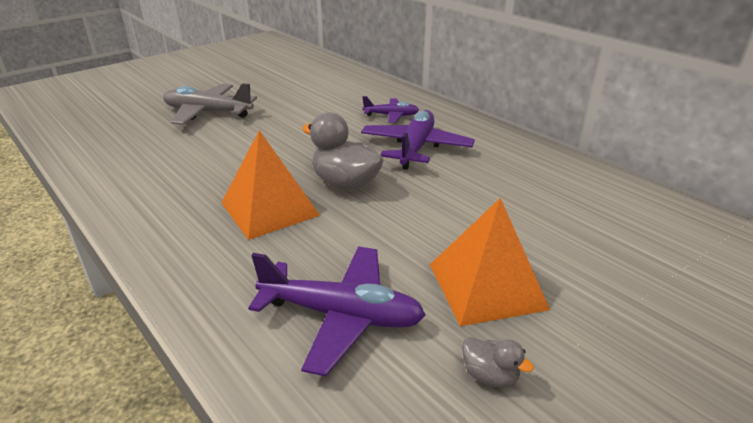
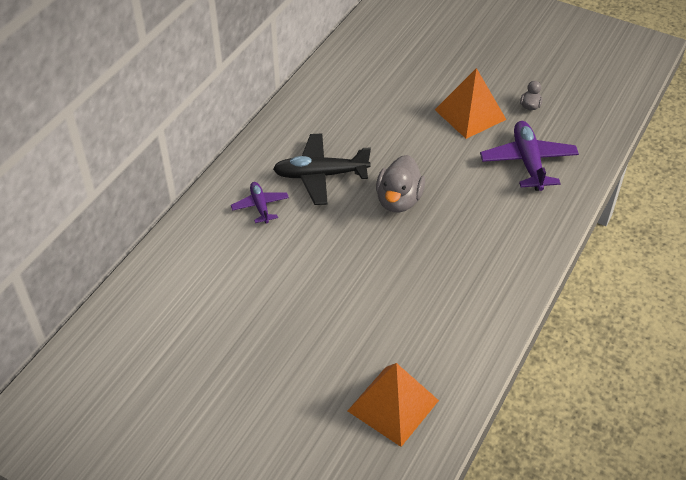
camera: 110 degrees left, 15 degrees up
(208, 113) = (314, 355): grey plane -> none
(269, 208) = (454, 230): orange pyramid -> orange pyramid (393, 405)
(416, 148) = (320, 175): purple plane -> black plane

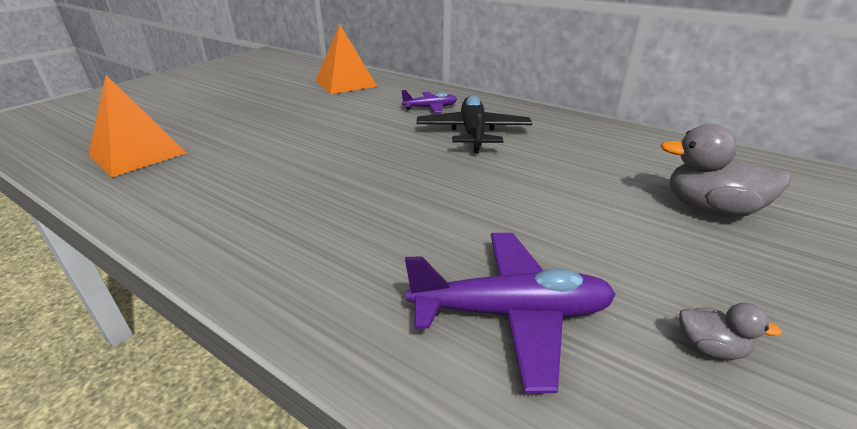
camera: 95 degrees right, 15 degrees down
(398, 200) = (425, 174): grey duck -> grey duck (709, 209)
(470, 114) = (633, 252): orange pyramid -> orange pyramid (345, 83)

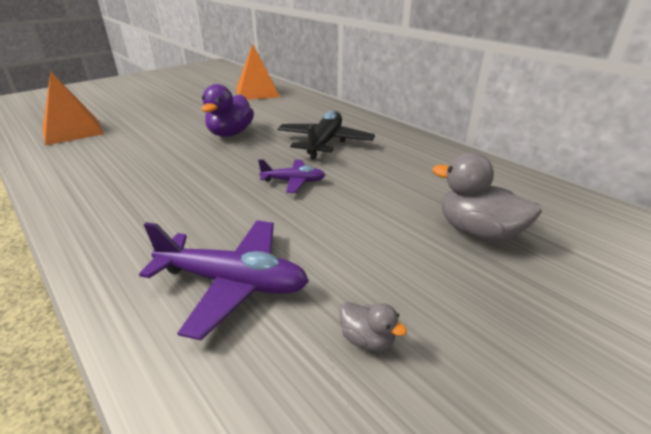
camera: 15 degrees right, 0 degrees up
(354, 134) = (230, 133): none -> purple duck
(430, 108) = (307, 118): purple plane -> purple plane (293, 181)

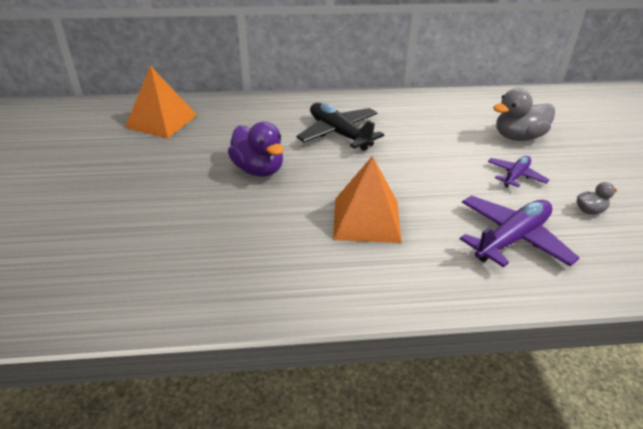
camera: 55 degrees left, 5 degrees up
(73, 131) = (97, 271): orange pyramid -> orange pyramid (366, 219)
(293, 181) = (394, 171): purple plane -> purple plane (515, 176)

